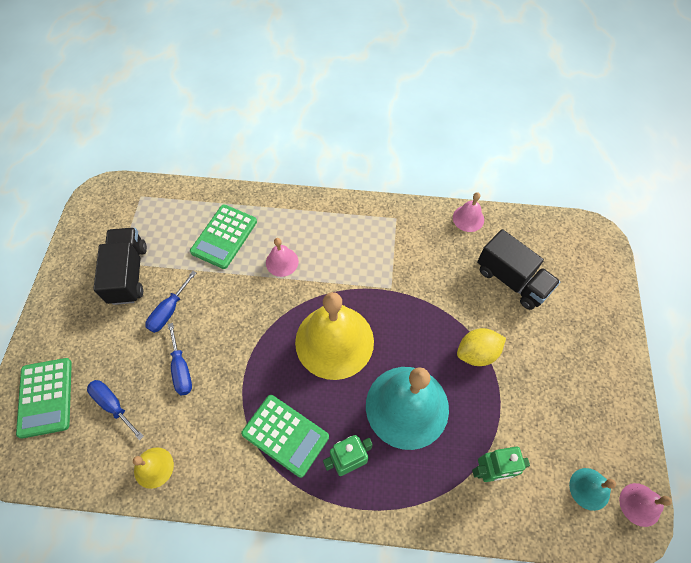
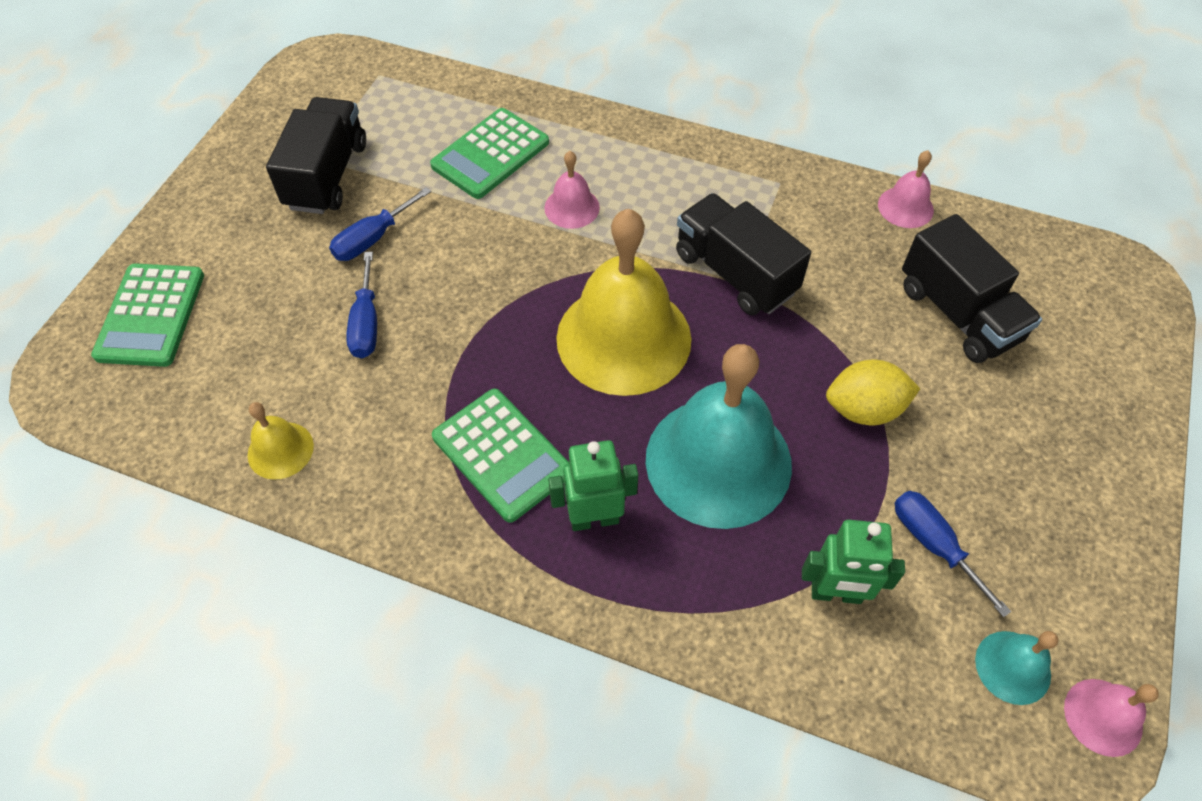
camera: 15 degrees right, 5 degrees down
(113, 405) = (247, 349): blue screwdriver -> blue screwdriver (933, 544)
(386, 283) = (735, 273): none -> black truck

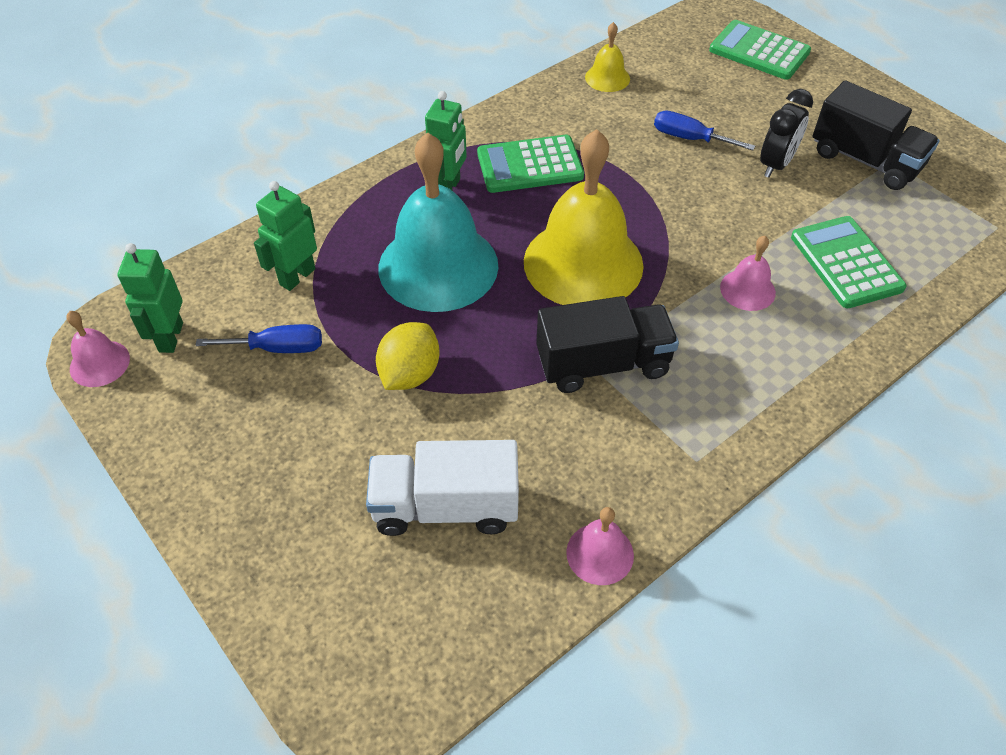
camera: 120 degrees right, 5 degrees down
(373, 239) = (776, 164): blue screwdriver -> black clock
(958, 313) = (445, 506): black truck -> white truck
(1013, 667) = (170, 337): turquoise bell -> green robot

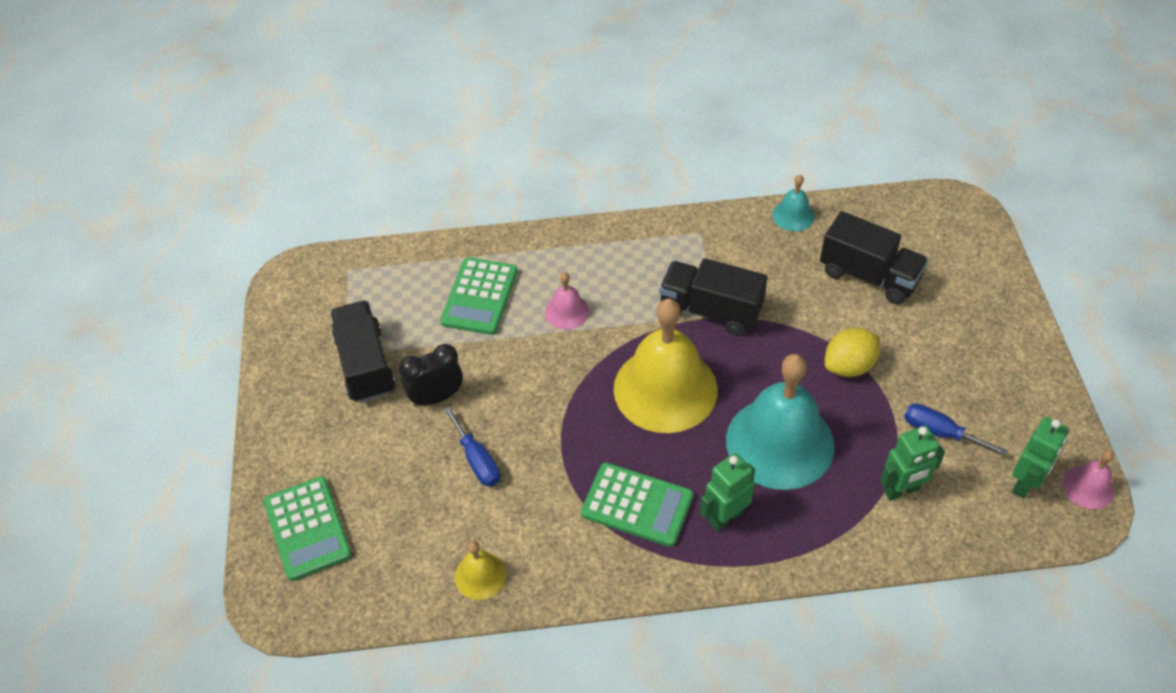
camera: 145 degrees left, 0 degrees up
(445, 506) = (869, 276): white truck -> black truck
(600, 553) = (793, 215): pink bell -> turquoise bell

